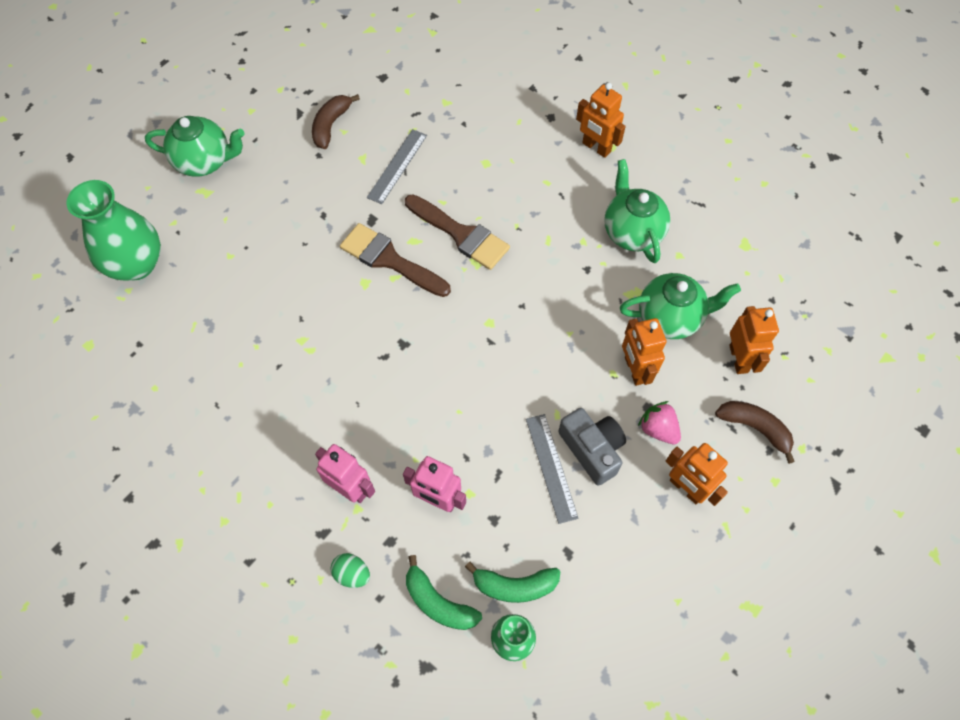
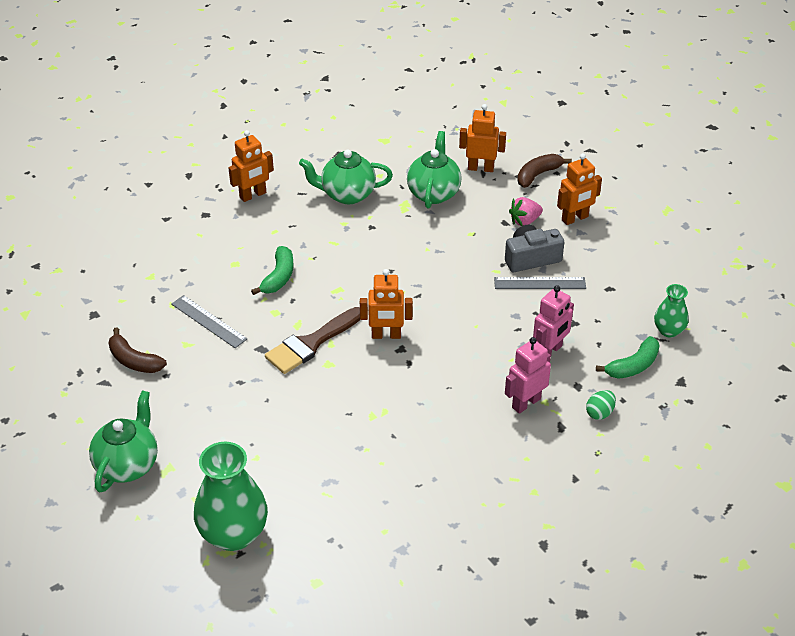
camera: 75 degrees left, 20 degrees down
(461, 234) = (304, 293): brown brush -> none
(515, 586) = (628, 321): green banana -> green banana (279, 277)
(634, 370) = (472, 221): orange robot -> orange robot (386, 335)

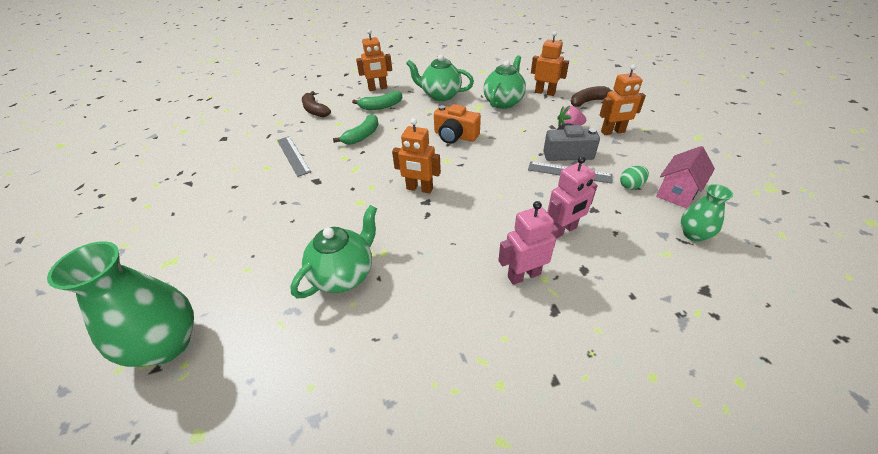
camera: 20 degrees right, 0 degrees up
(128, 465) = (145, 250): green teapot -> green teapot (344, 274)
(134, 361) = (221, 172): brown banana -> brown banana (315, 110)
(311, 343) = (356, 184): brown brush -> none
(394, 257) = (455, 136): none -> orange camera
(599, 413) = (602, 305): green egg -> green egg (631, 186)
(633, 366) = (650, 262): green banana -> green banana (381, 106)
(651, 287) = (677, 192): none -> pink house

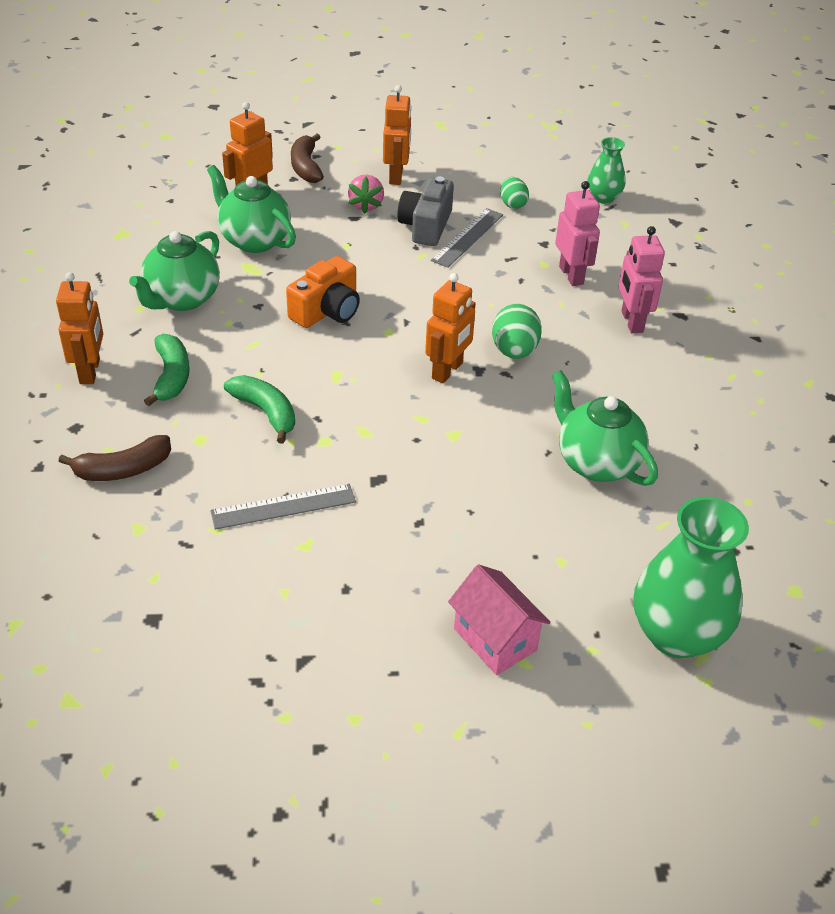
camera: 80 degrees left, 0 degrees up
(453, 214) = (514, 351): none -> green egg
(677, 192) = (536, 180): pink house -> pink house (495, 639)

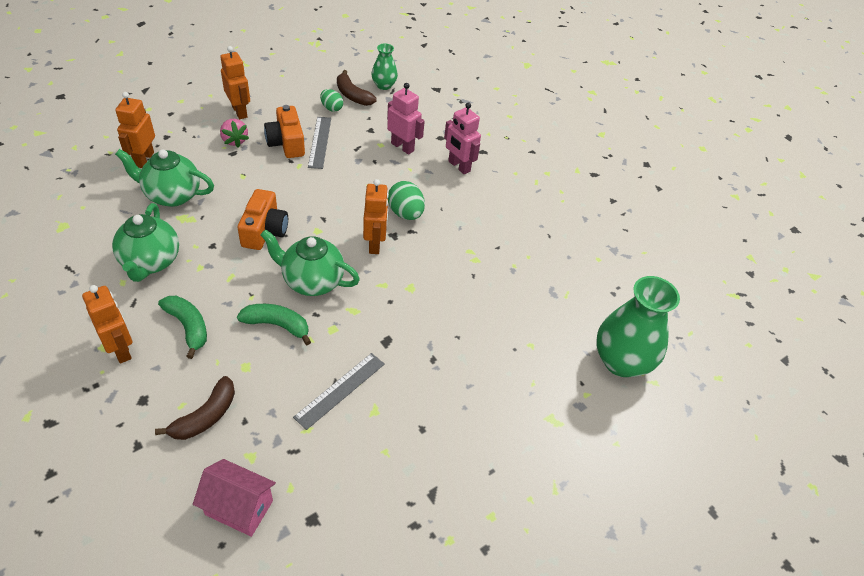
camera: 35 degrees left, 5 degrees up
(306, 167) = (169, 124): brown banana -> brown banana (353, 95)
(426, 226) = (286, 143): grey camera -> orange camera
(495, 639) = (532, 416): pink house -> pink house (239, 507)
(596, 462) = (504, 270): green teapot -> green teapot (312, 281)

